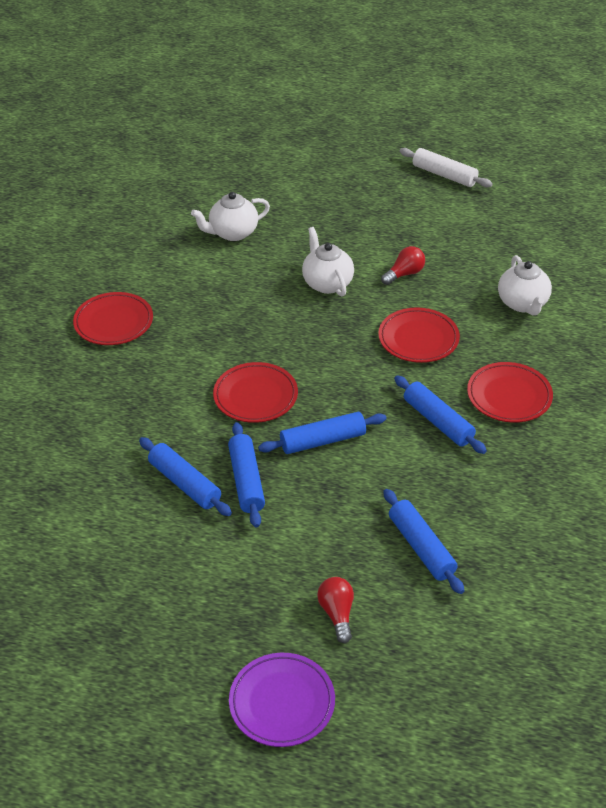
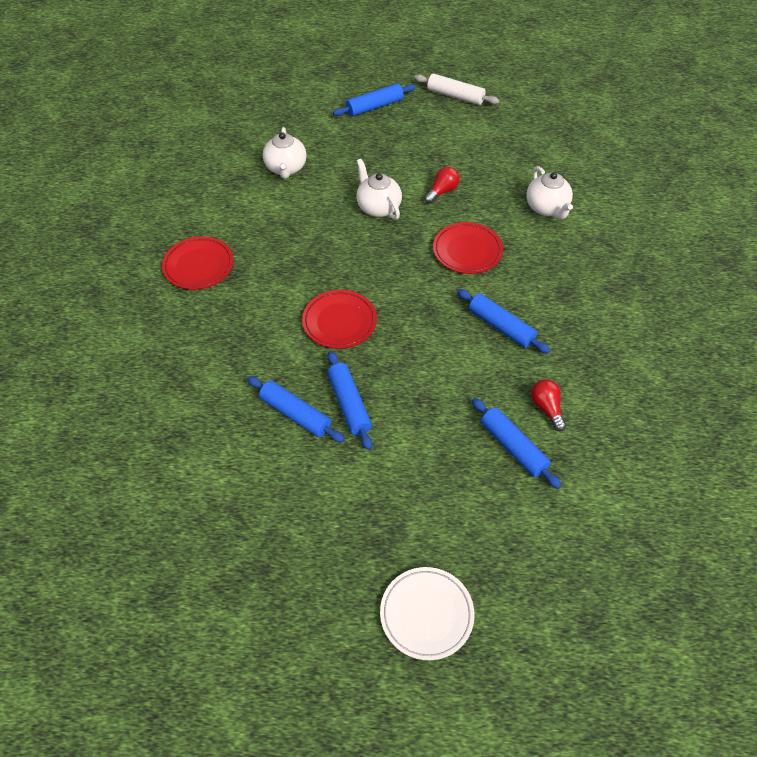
camera: 10 degrees left, 10 degrees up
(232, 233) = (286, 168): white teapot -> white teapot turned 60 degrees counterclockwise
(282, 702) = (426, 614): purple plate -> white plate
(323, 441) = (407, 357): blue rolling pin -> blue rolling pin (374, 107)
(337, 614) = (455, 521): red light bulb -> red light bulb (547, 408)
(509, 396) = (555, 295): red plate -> none

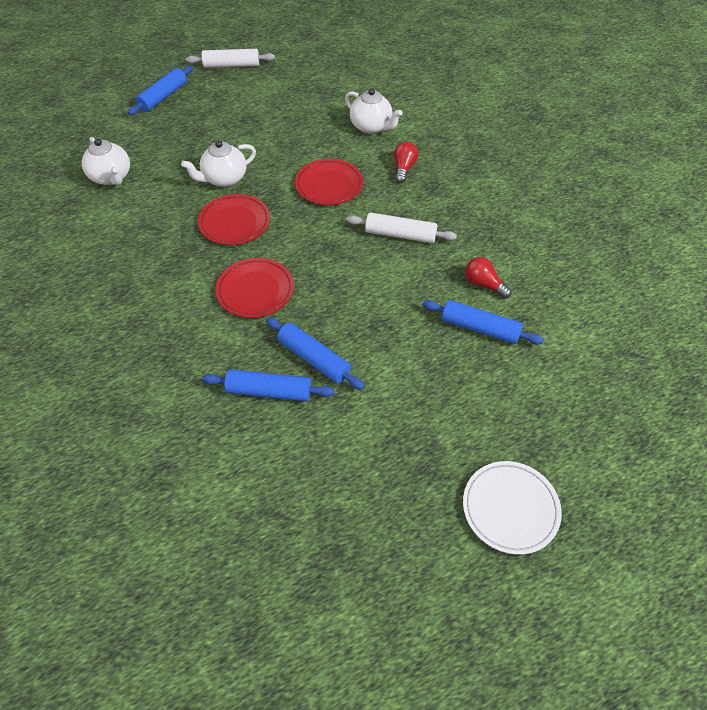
camera: 30 degrees left, 0 degrees up
(199, 266) = (78, 298): red plate -> red plate (234, 223)
(378, 207) = (224, 179): white teapot -> white teapot turned 60 degrees counterclockwise
(442, 191) = (273, 145): red light bulb -> red light bulb (404, 168)
(501, 326) = (400, 235): blue rolling pin -> white rolling pin

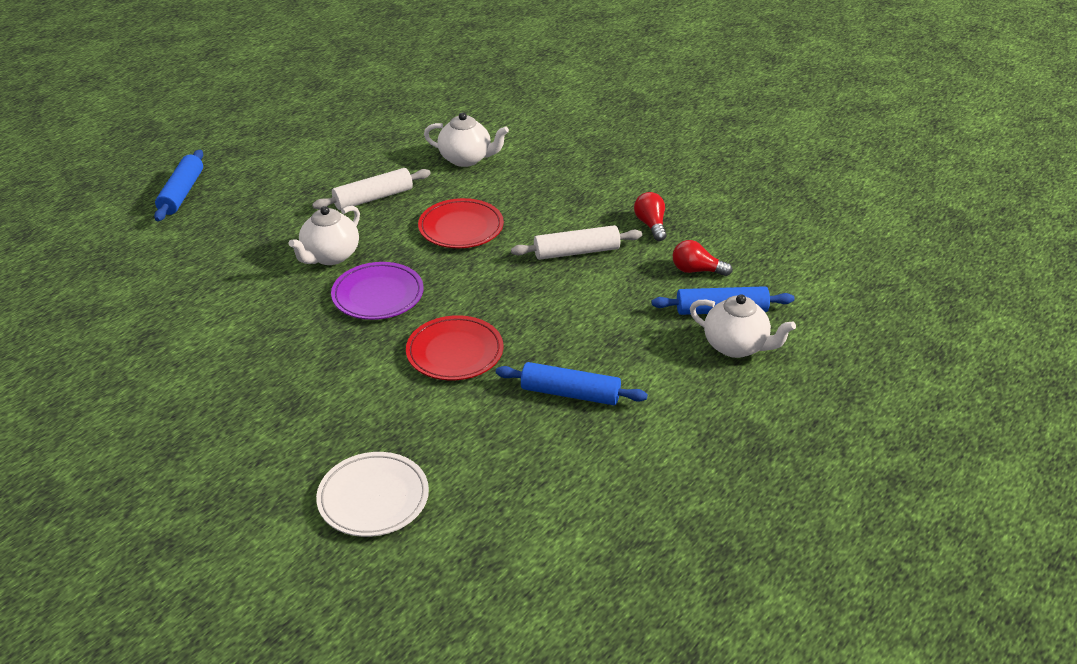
camera: 25 degrees left, 15 degrees down
(111, 177) = (182, 294): white teapot -> white teapot (736, 346)
(231, 65) = (246, 139): white rolling pin -> white rolling pin (373, 198)
(234, 223) = (378, 295): red plate -> purple plate
(269, 391) = (544, 439): blue rolling pin -> none
(404, 168) = (533, 189): red light bulb -> red light bulb (651, 225)
(510, 508) = (861, 451): white plate -> white plate (373, 498)

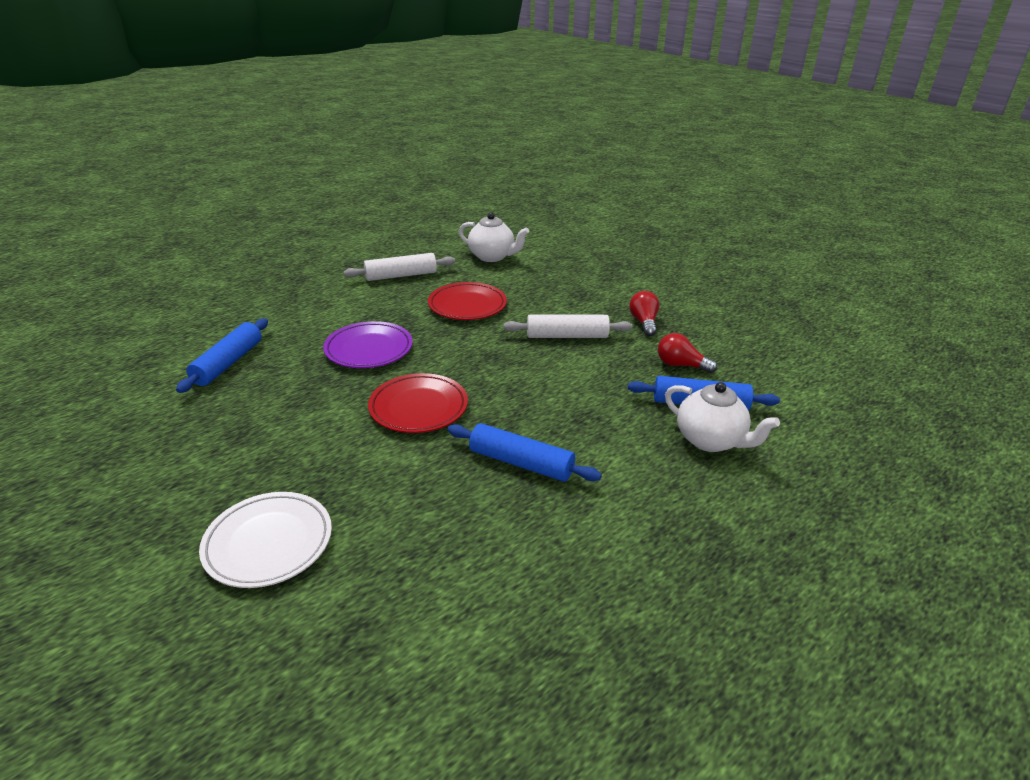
camera: 10 degrees right, 5 degrees down
(182, 193) = (247, 256): blue rolling pin -> blue rolling pin (228, 363)
(330, 256) = (342, 314): white teapot -> none

